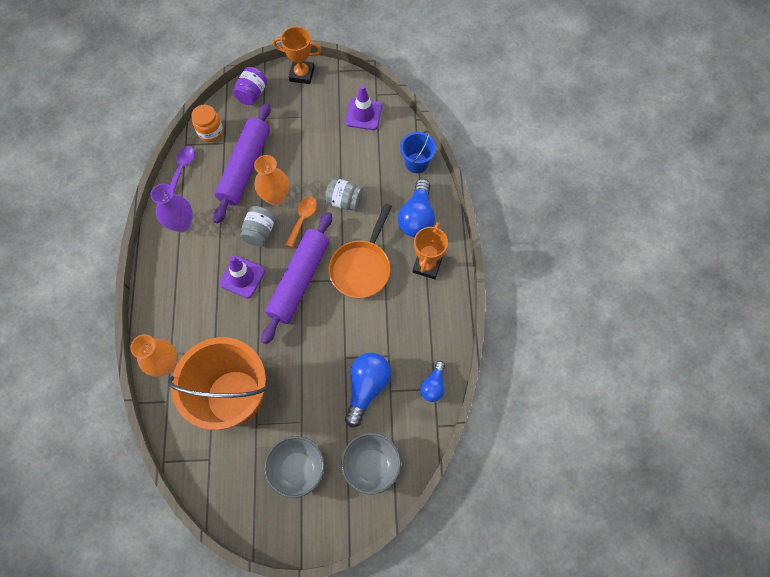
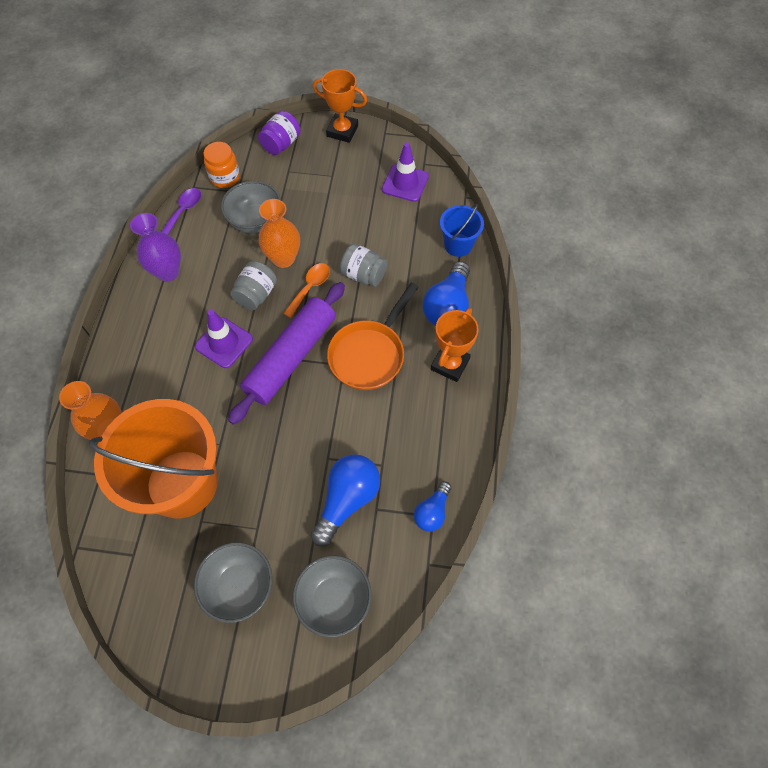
camera: 10 degrees right, 5 degrees down
(245, 167) = (255, 221): purple rolling pin -> grey bowl

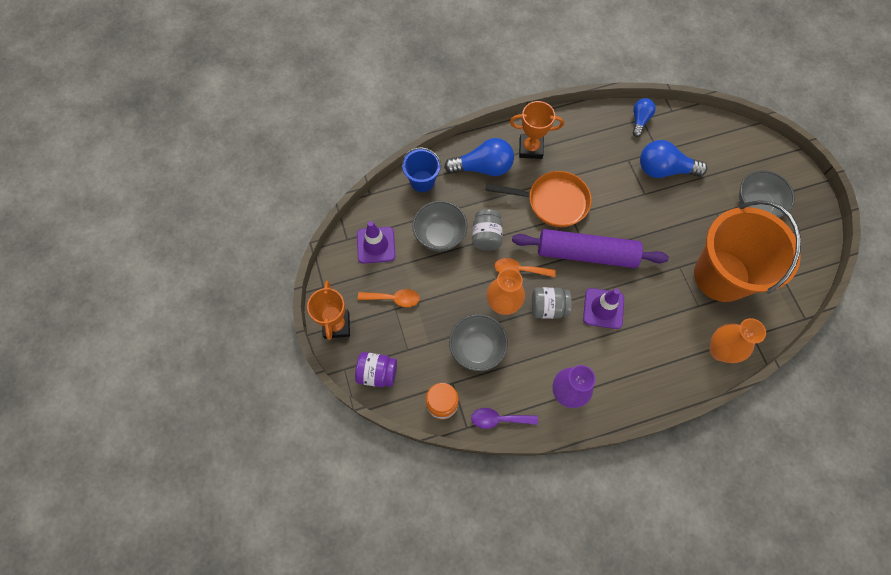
camera: 115 degrees left, 5 degrees up
(334, 600) = (726, 150): grey bowl -> grey bowl (440, 235)
(342, 178) = (394, 299): none -> orange spoon
(432, 512) = (640, 120): blue light bulb -> blue light bulb turned 75 degrees counterclockwise

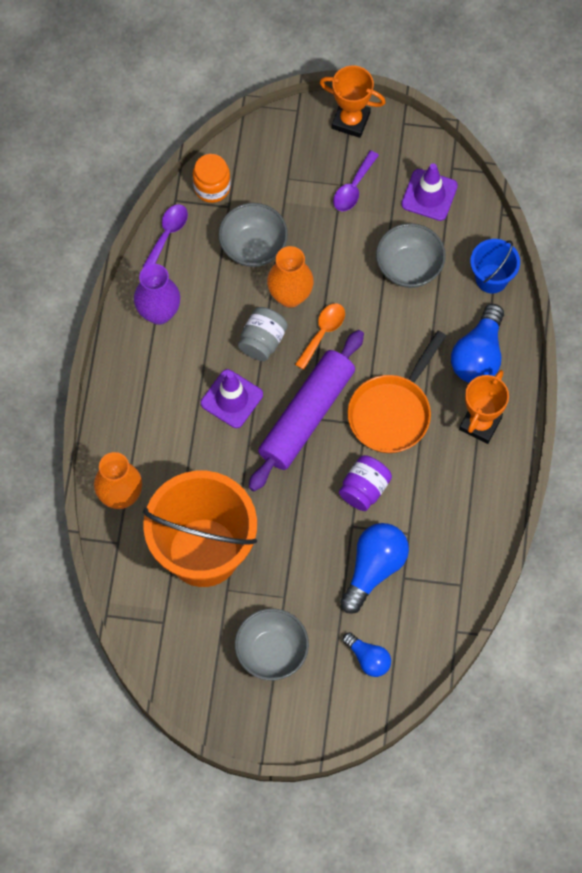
camera: 115 degrees right, 0 degrees up
(377, 373) = (276, 139): purple jar -> purple jar (364, 489)
(394, 299) = (353, 188): orange spoon -> purple spoon
(486, 236) = (383, 316): grey jar -> none
(640, 120) = (460, 580): blue light bulb -> blue light bulb (368, 659)

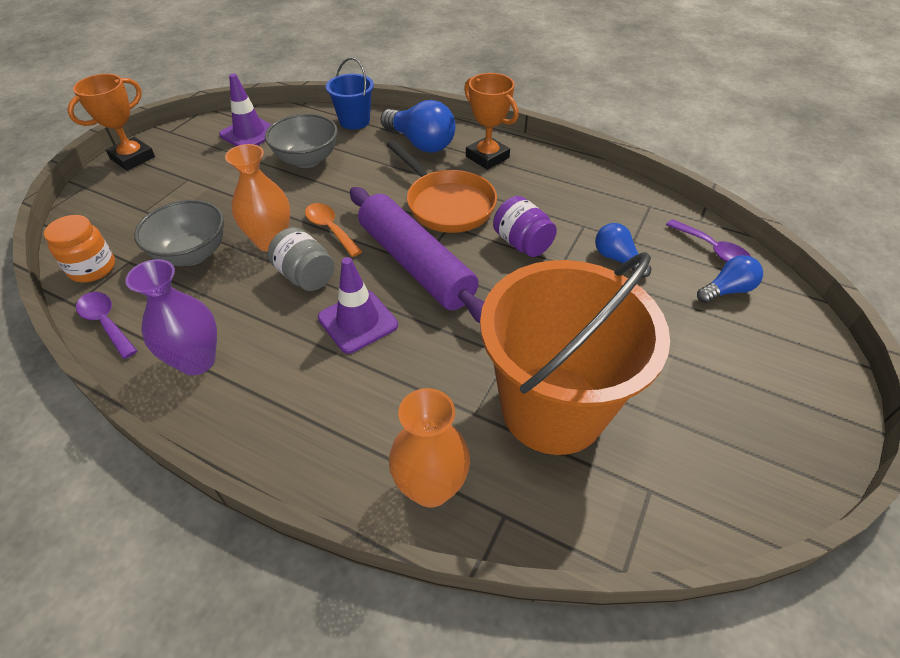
camera: 70 degrees left, 20 degrees down
(272, 652) = (711, 375): grey bowl -> none
(353, 188) = (199, 172): purple spoon -> purple spoon (712, 249)
(374, 568) = (617, 259): blue light bulb -> blue light bulb, size x0.59

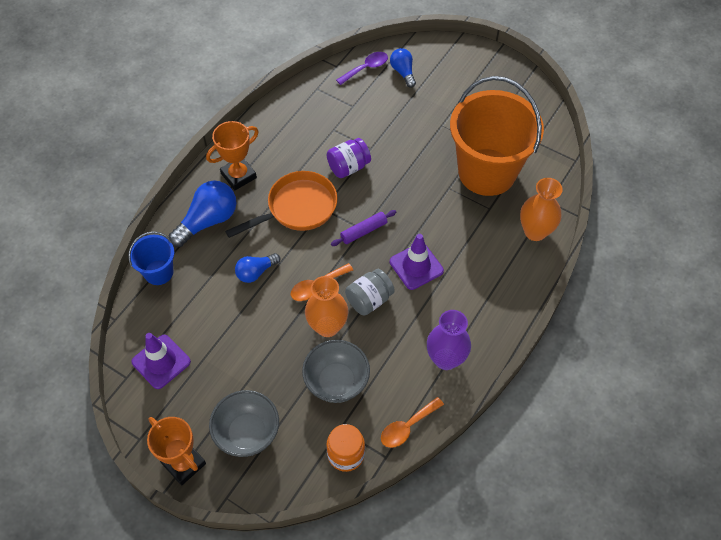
camera: 85 degrees left, 10 degrees up
(106, 323) = (407, 427): purple spoon -> orange spoon
(307, 160) = (217, 308): grey bowl -> grey bowl (247, 433)
(415, 264) = (363, 231): purple rolling pin -> purple rolling pin, size x0.45
(617, 259) = (370, 118): blue light bulb -> blue light bulb (256, 272)

